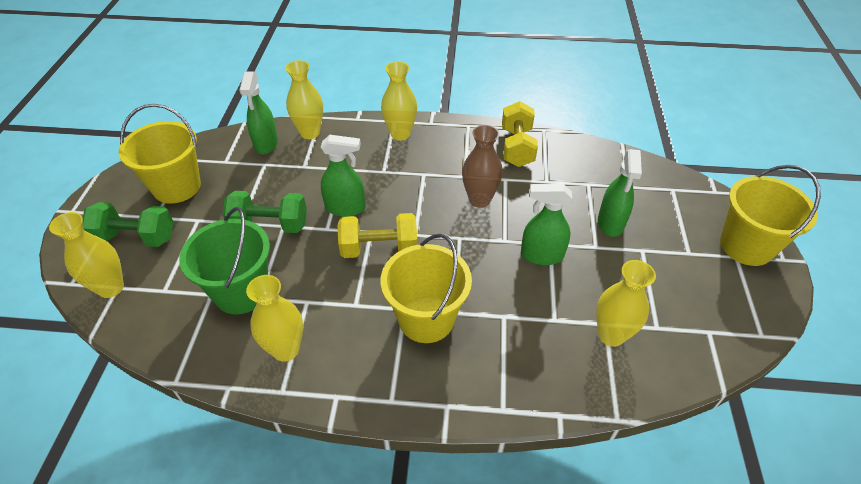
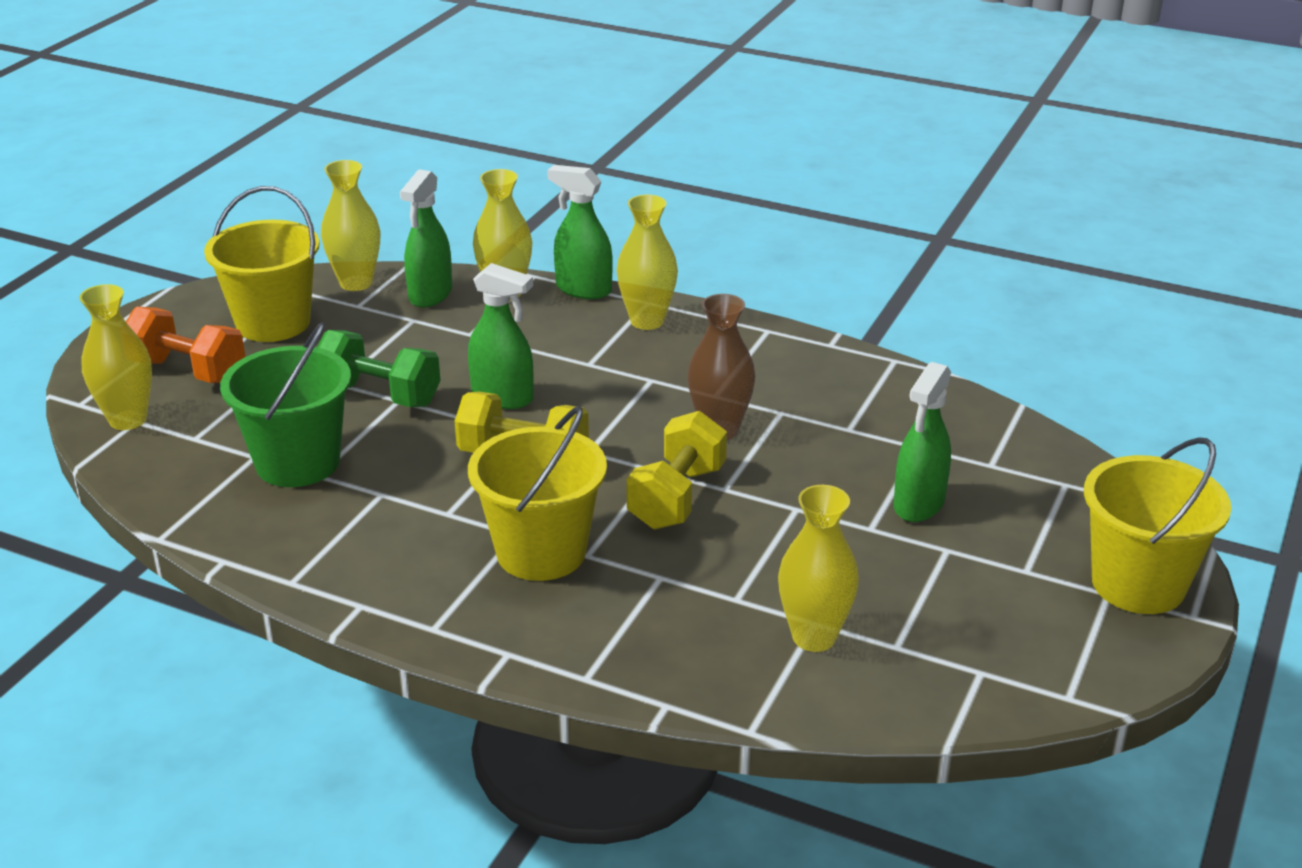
camera: 20 degrees right, 15 degrees down
(136, 238) = (187, 371): green dumbbell -> orange dumbbell
(286, 349) = (322, 539): yellow vase -> yellow vase (356, 283)
(517, 147) = (830, 375): yellow dumbbell -> yellow dumbbell (677, 497)
(541, 255) = (771, 519): green spray bottle -> green spray bottle (583, 289)

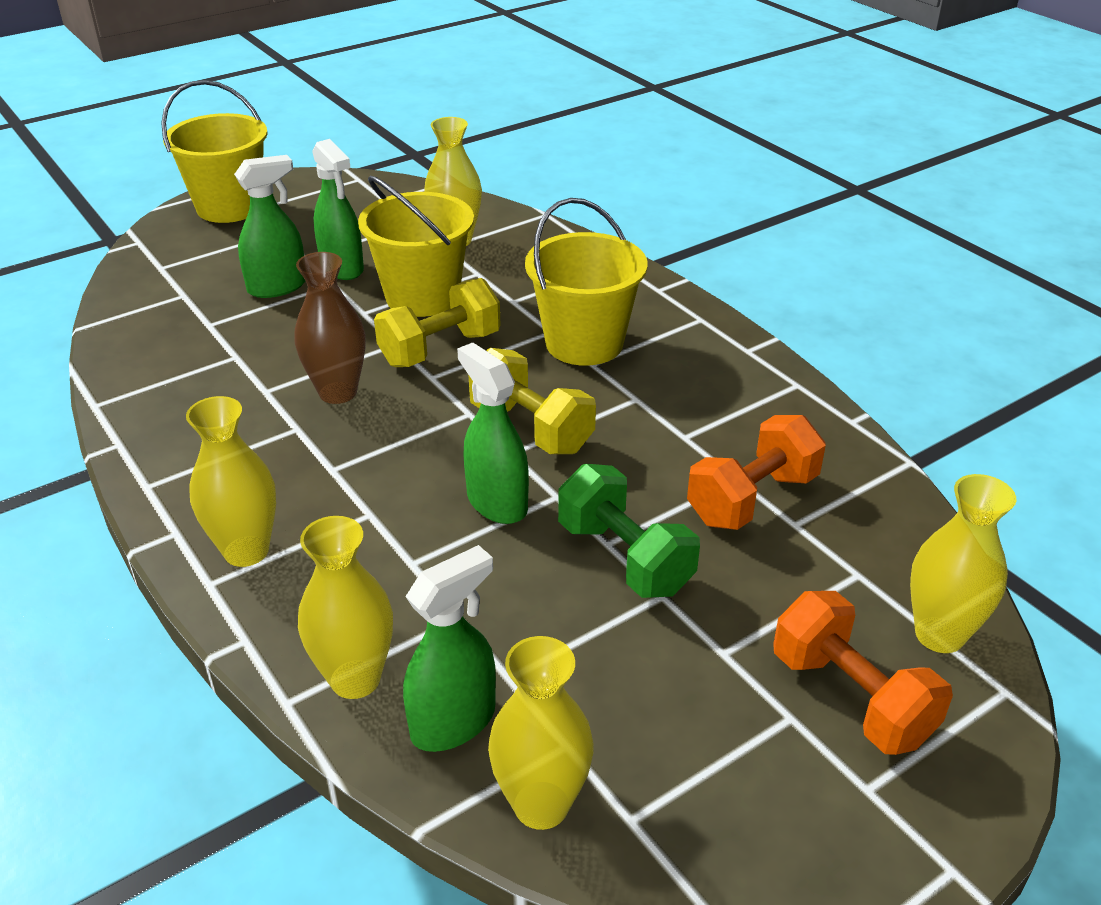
camera: 150 degrees left, 5 degrees up
(273, 323) = (704, 756): yellow bucket -> yellow bucket (422, 297)
(298, 462) = (752, 499): green bucket -> orange dumbbell
(583, 289) = (256, 641): green spray bottle -> green spray bottle (342, 268)

